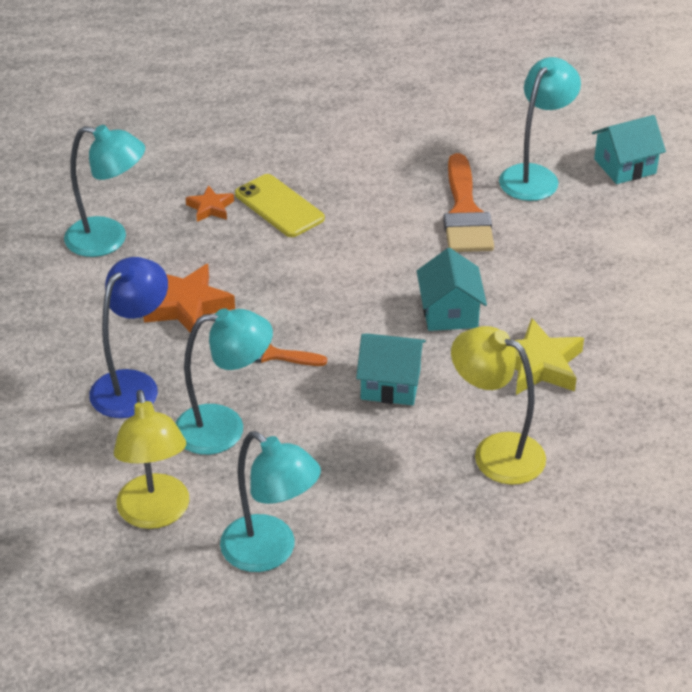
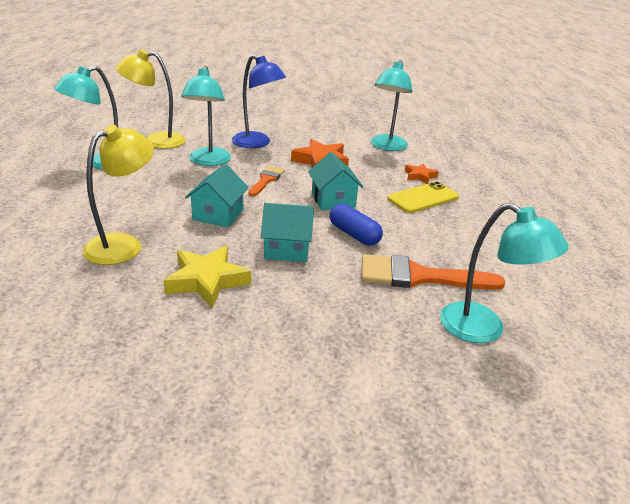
camera: 95 degrees right, 10 degrees down
(396, 262) = (354, 234): none -> blue capsule
(625, 166) = (518, 407): turquoise house -> turquoise house (333, 200)

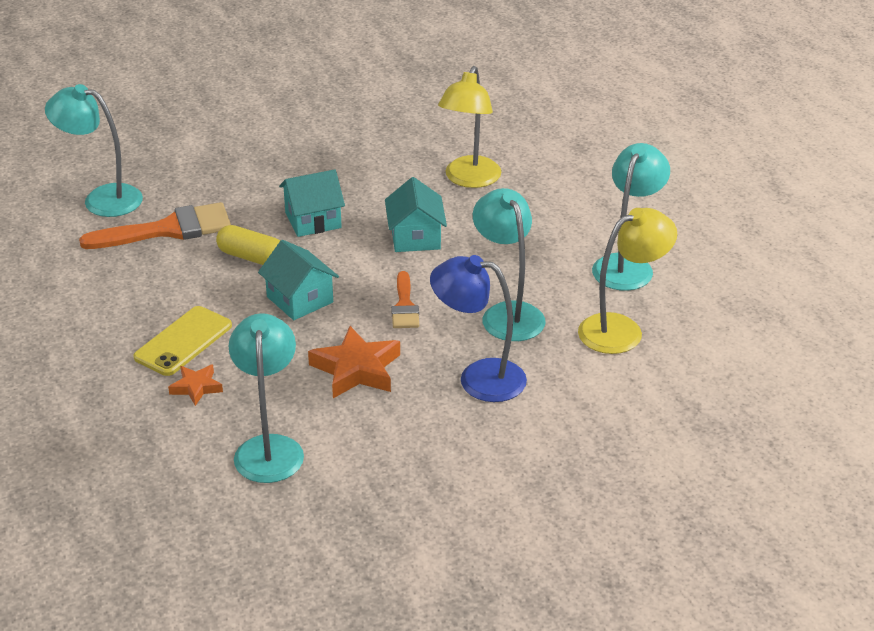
camera: 160 degrees right, 5 degrees up
(207, 281) = (362, 171): yellow star -> none
(354, 234) = (252, 257): blue capsule -> yellow capsule

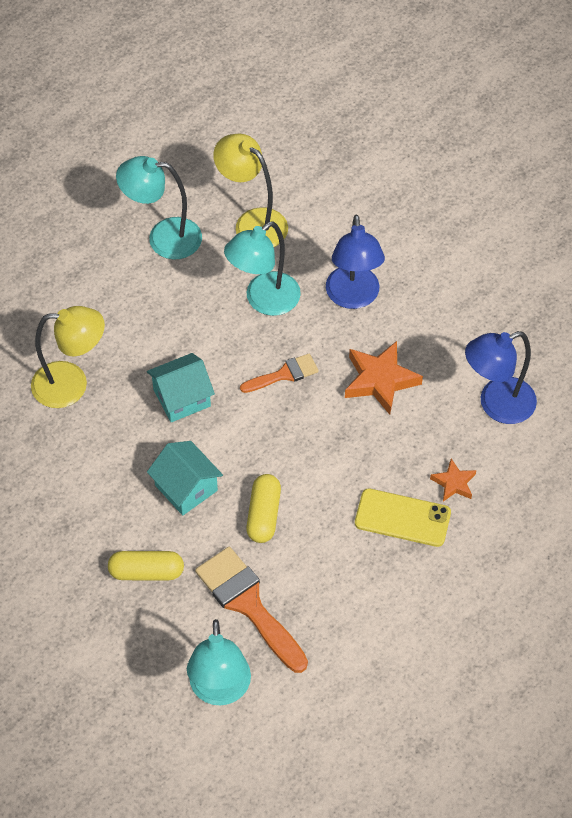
camera: 110 degrees left, 20 degrees up
(243, 183) = (146, 572): none -> yellow capsule
(269, 448) = (496, 405): turquoise lamp -> blue lamp
(300, 299) = (308, 453): turquoise house -> none

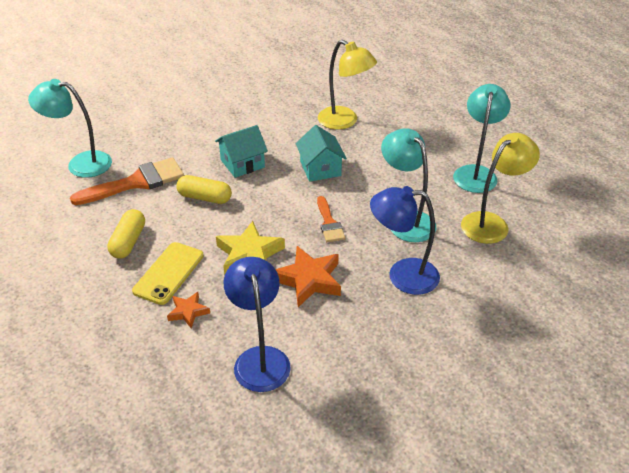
camera: 100 degrees right, 15 degrees down
(72, 384) = (344, 121): yellow lamp -> yellow lamp turned 60 degrees counterclockwise
(146, 572) = (184, 141): yellow capsule -> yellow capsule (128, 242)
(354, 444) = (249, 255): none -> yellow star

